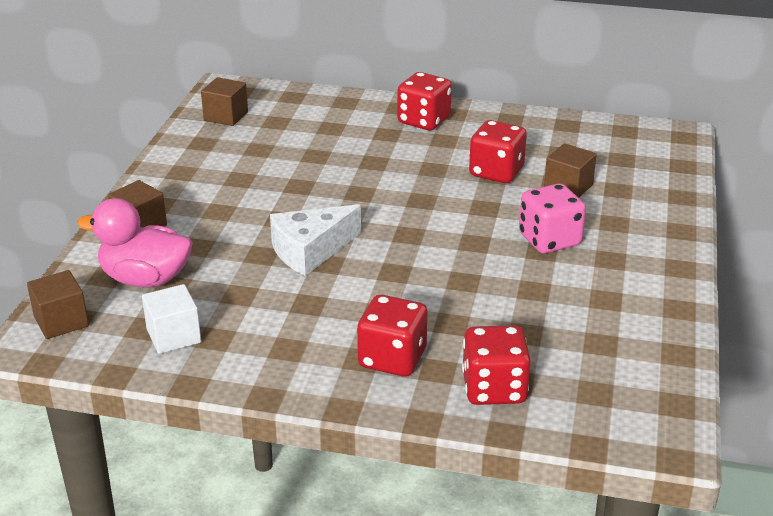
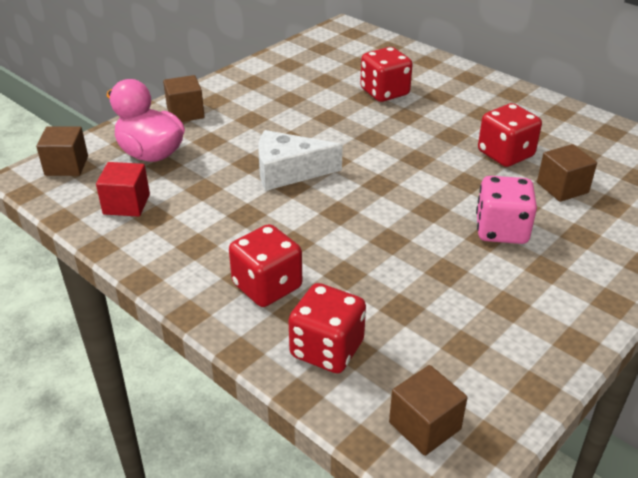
camera: 30 degrees right, 5 degrees up
(174, 336) = (126, 204): white cube -> red cube
(226, 116) = (324, 49): brown cube -> brown cube (424, 426)
(423, 121) = (479, 93): red dice -> red dice (384, 92)

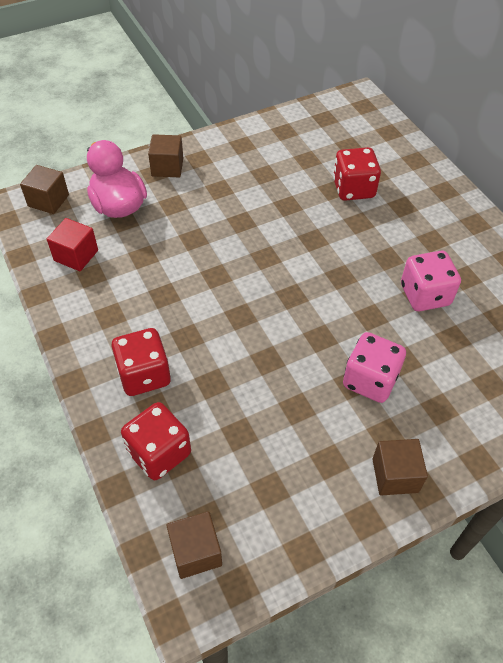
camera: 20 degrees right, 15 degrees up
(288, 172) = (221, 258): white cheese -> none
(505, 154) = (425, 295): red dice -> pink dice
(562, 188) = (455, 350): brown cube -> brown cube (395, 475)

